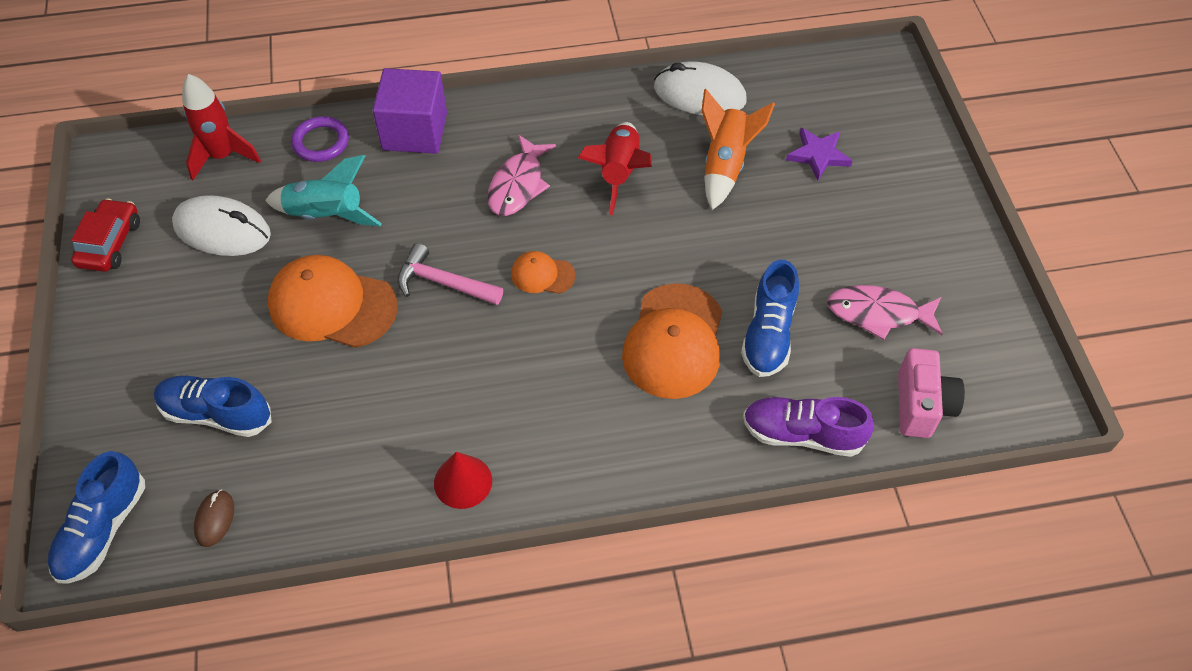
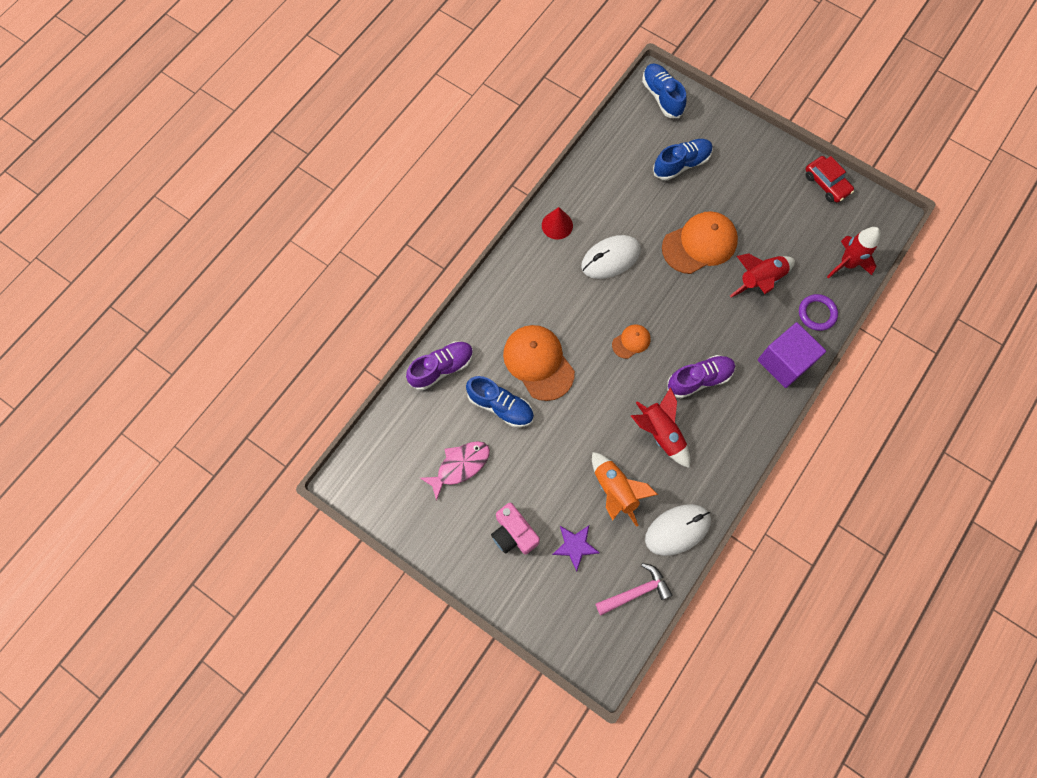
camera: 135 degrees right, 15 degrees up
(215, 519) = (629, 133): brown mouse -> none
(222, 230) = (792, 232): white mouse -> white mouse (610, 258)
(326, 216) = (760, 280): turquoise rocket -> red rocket
(443, 283) = (668, 297): pink hammer -> pink hammer (636, 592)
(518, 184) = (699, 379): pink fish -> purple shoe
(768, 334) = (500, 406): blue shoe -> blue shoe turned 150 degrees clockwise
(921, 405) = (401, 431): pink camera -> pink camera (513, 533)

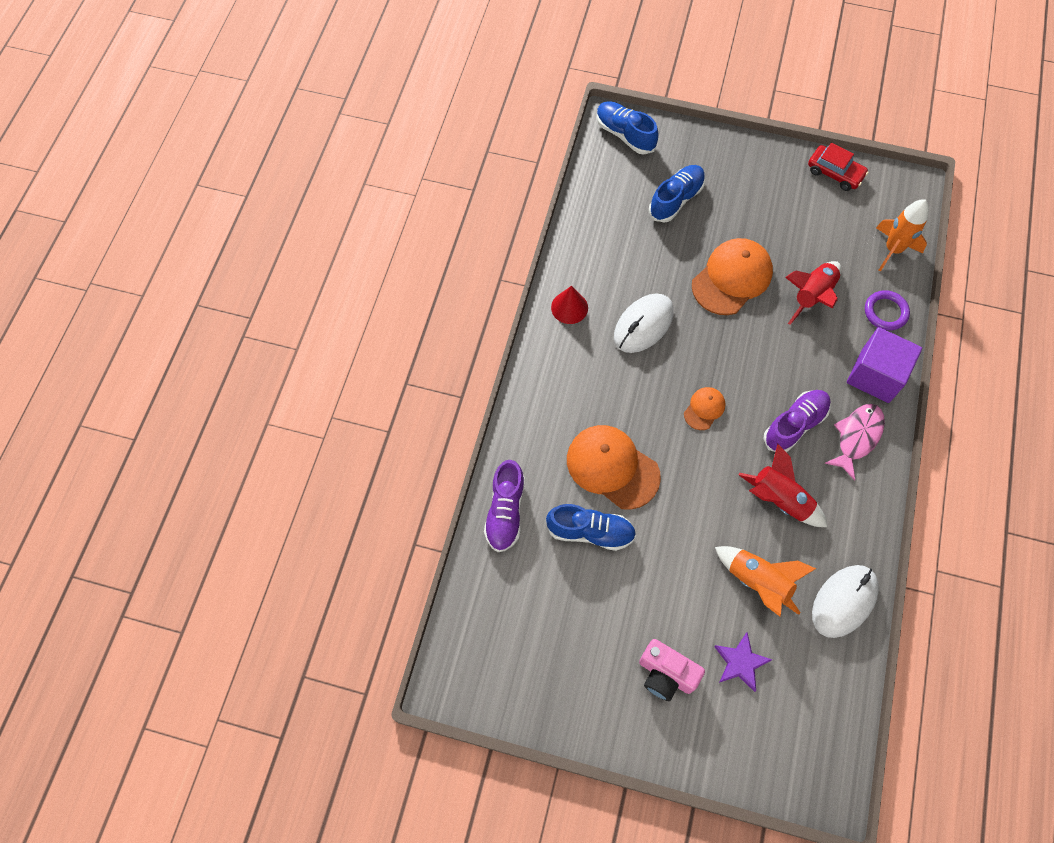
camera: 20 degrees left, 5 degrees down
(441, 368) = (505, 512): purple shoe -> purple shoe turned 150 degrees clockwise
(460, 466) = (572, 618): pink fish -> pink fish (857, 437)
(636, 592) = (829, 689): pink hammer -> none
(847, 264) = (892, 250): red rocket -> orange rocket

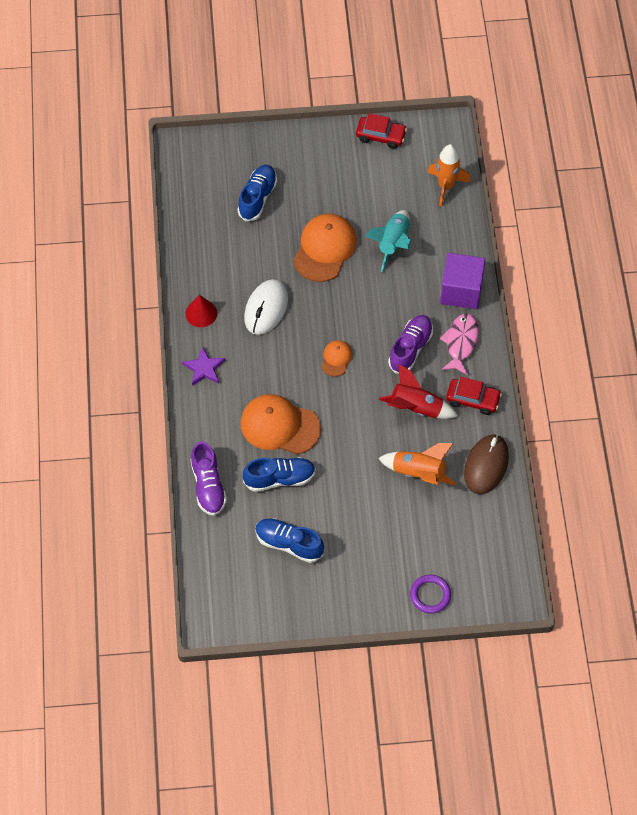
camera: 20 degrees left, 5 degrees down
(625, 134) = (195, 155): blue shoe -> blue shoe (289, 544)
(666, 674) = (371, 559): pink camera -> none
(740, 662) = (423, 533): purple star -> purple star (204, 368)
(811, 296) = (393, 243): red rocket -> turquoise rocket
(844, 601) = (486, 465): white mouse -> brown mouse
(851, 512) = (473, 399): none -> red car
(885, 312) = (454, 238): purple ring -> purple ring (430, 595)

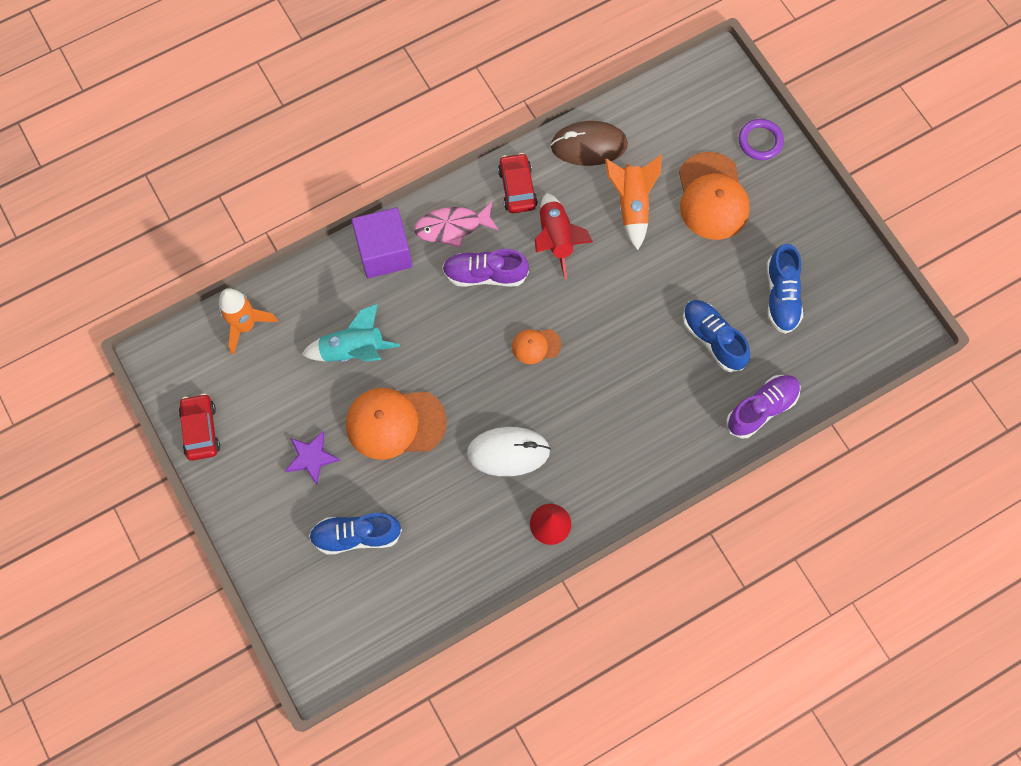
camera: 115 degrees left, 10 degrees up
(204, 368) = (621, 484): purple star -> purple star (311, 458)
(280, 426) = (650, 368): orange cap -> orange cap (712, 197)

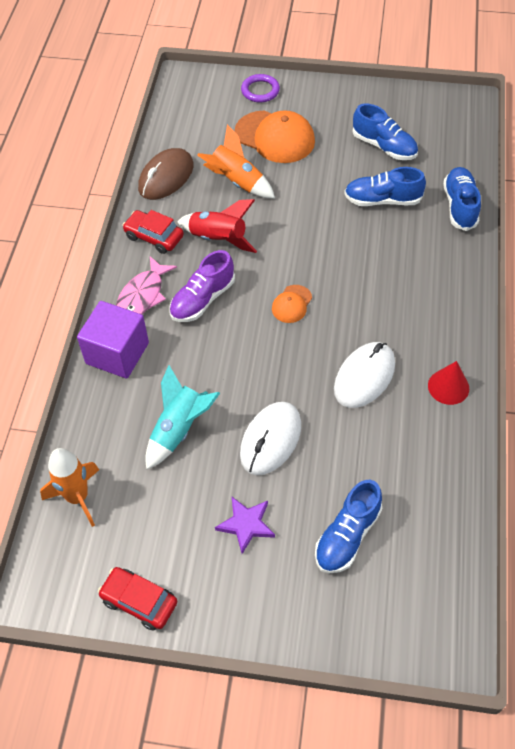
camera: 50 degrees left, 15 degrees down
(395, 423) = (271, 440): orange cap -> white mouse
(761, 409) = (460, 206): purple shoe -> blue shoe

